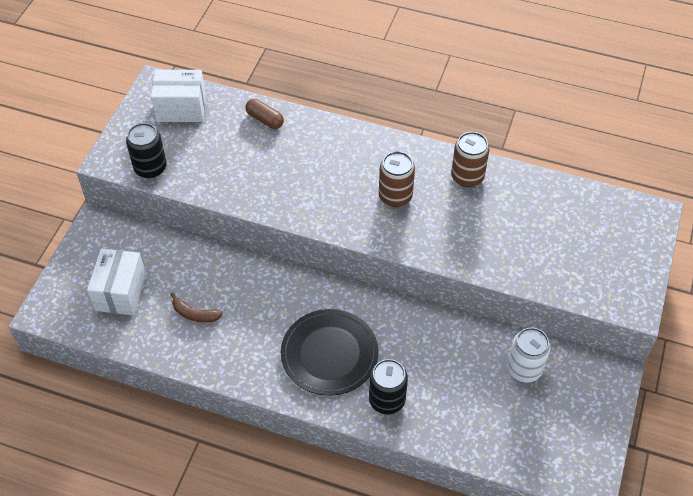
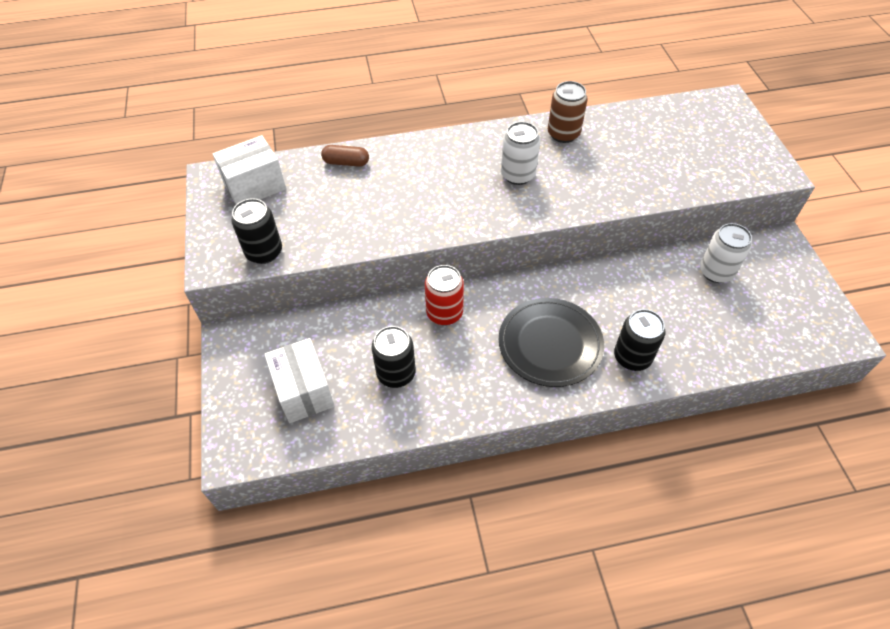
camera: 30 degrees left, 0 degrees up
(195, 314) = (396, 373): brown banana -> black can
(266, 285) = (444, 313): none -> red can
(395, 196) = (517, 175): brown can -> white can

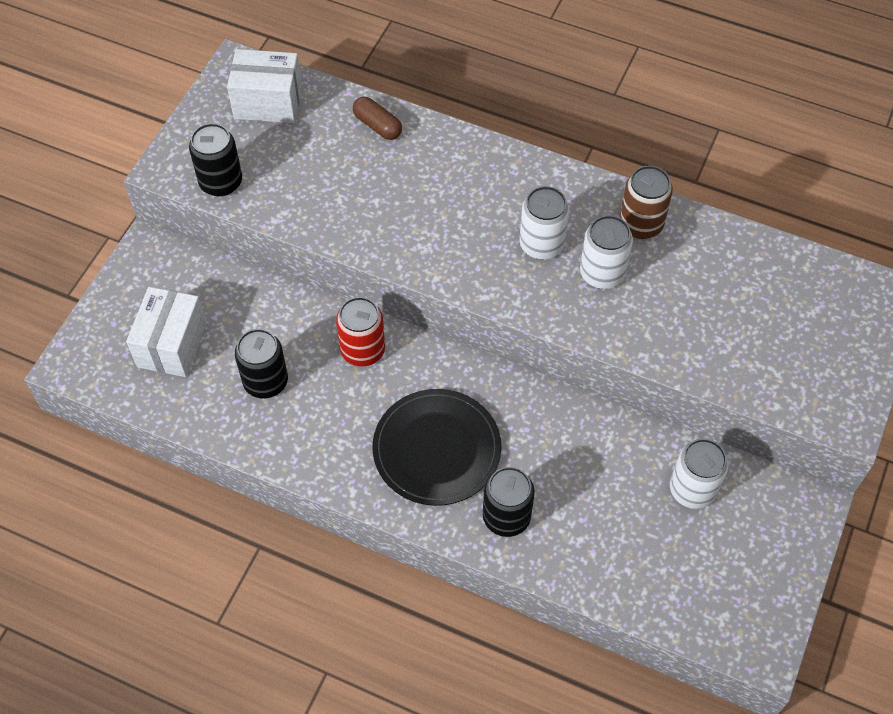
camera: 35 degrees right, 5 degrees up
(569, 171) = (602, 273): none -> white can

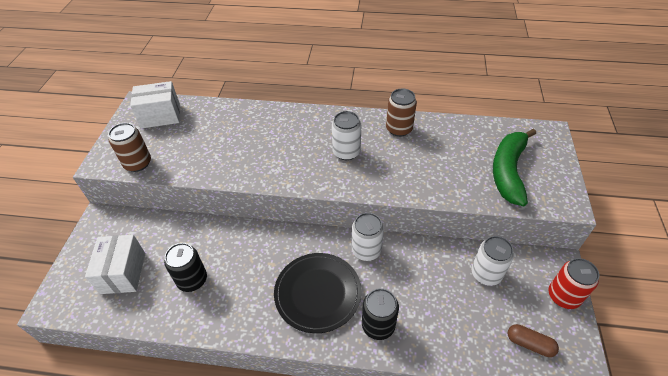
camera: 15 degrees left, 10 degrees down
(221, 182) = (138, 163): black can -> brown can
(363, 350) = (252, 244): red can -> red can (563, 296)
(377, 126) = (229, 114): brown capsule -> brown capsule (529, 344)
(602, 273) = (387, 159): white can -> white can (366, 250)
(783, 344) = (508, 171): none -> green banana

